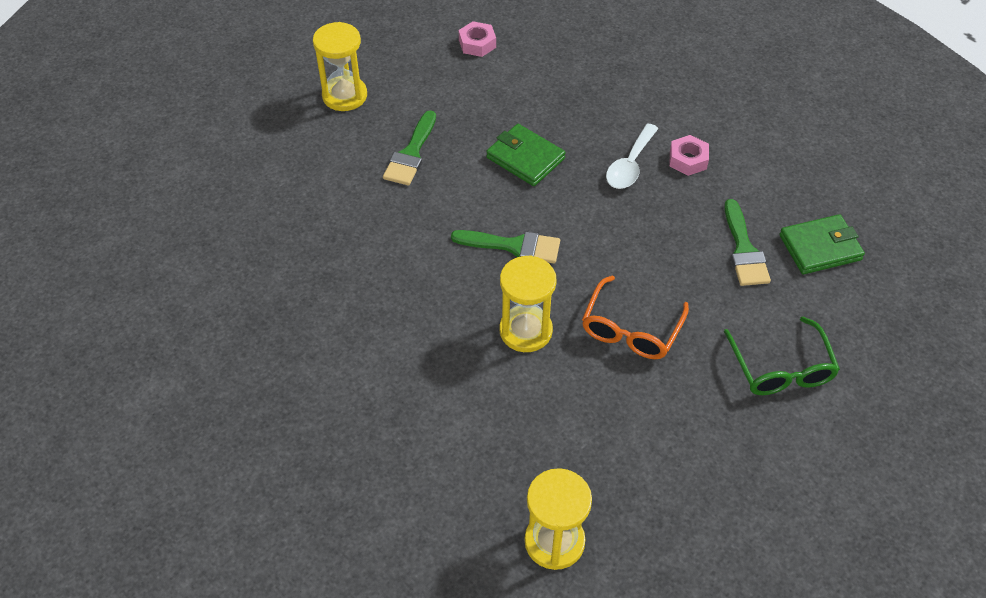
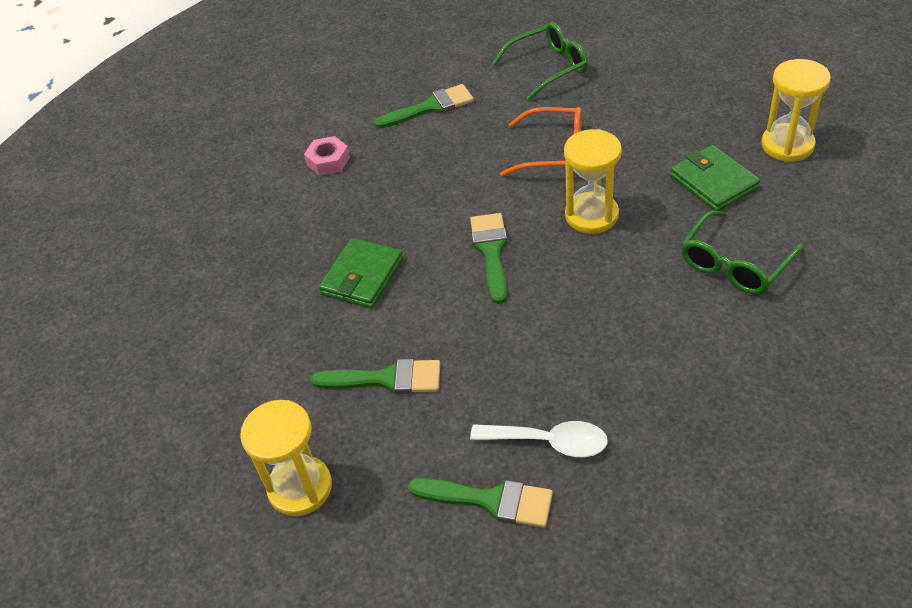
camera: 100 degrees left, 5 degrees down
(276, 187) = (490, 501): none -> green brush
(411, 417) = (734, 264): none -> green glasses
(477, 44) = (172, 376): pink nut -> none
(630, 165) = (348, 197): white spoon -> white spoon (549, 442)
(820, 247) = (410, 69): green wallet -> green wallet (713, 182)

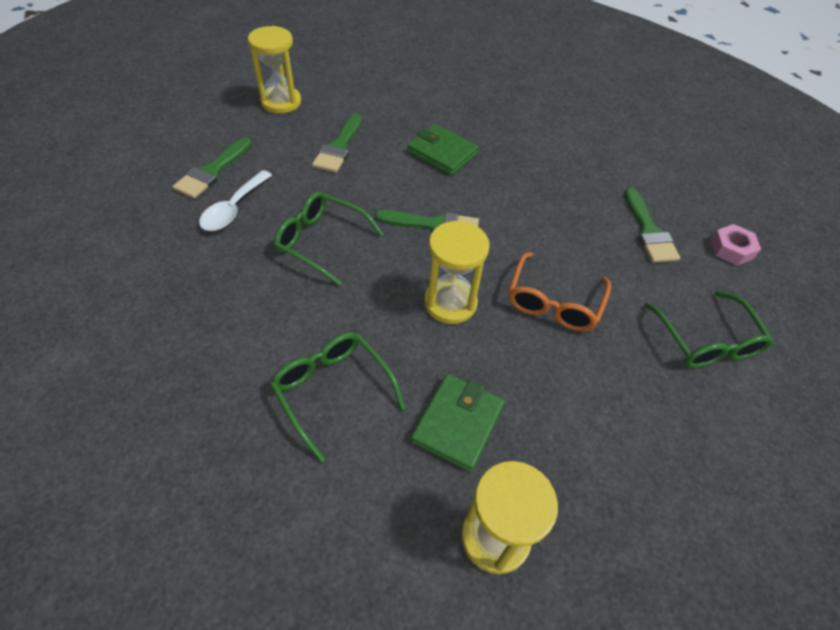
camera: 95 degrees right, 5 degrees up
(328, 161) = (586, 157): pink nut -> pink nut (731, 249)
(561, 336) = (321, 241): none -> green glasses
(713, 182) = (458, 424): green wallet -> green wallet turned 45 degrees counterclockwise

